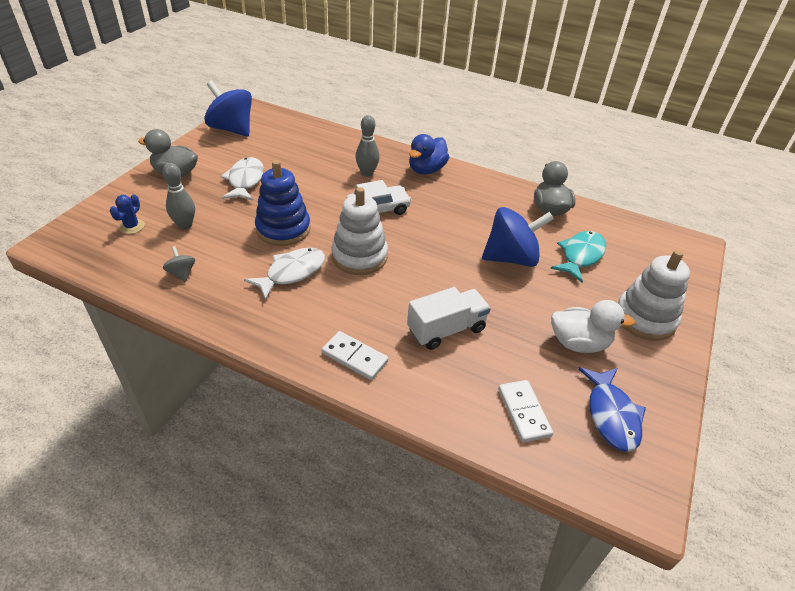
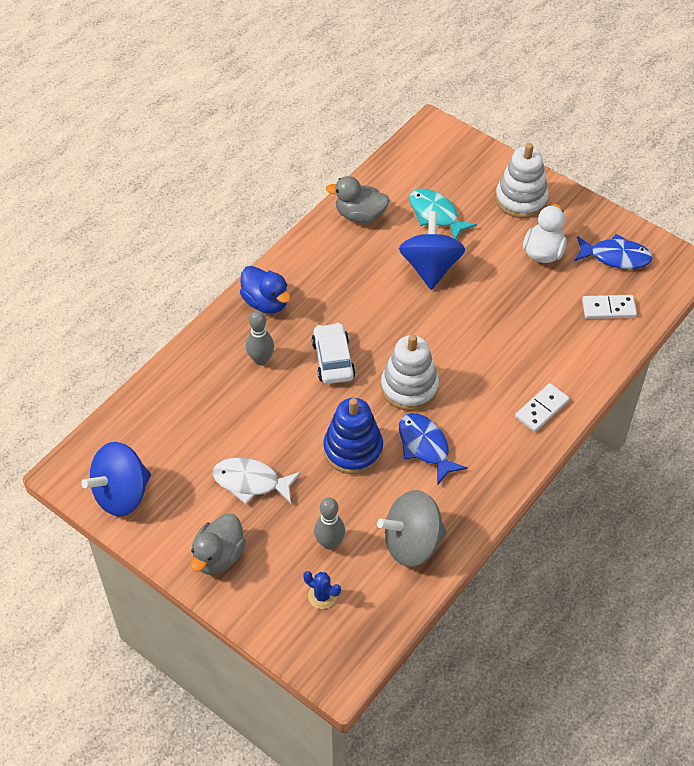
camera: 75 degrees left, 10 degrees up
(182, 273) = (412, 543): grey spinning top -> grey spinning top, size x2.27
(292, 273) = (425, 447): white fish -> blue fish
(446, 329) = (517, 338): white truck -> none

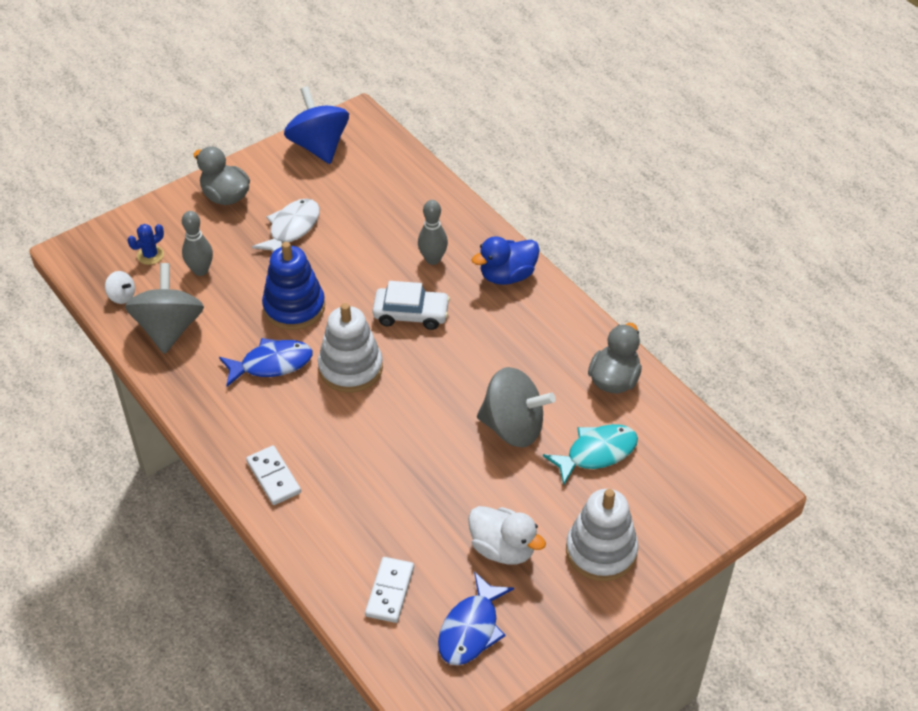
camera: 105 degrees right, 5 degrees down
(385, 600) = (122, 296): none -> white spinning top
(430, 267) = (513, 427): blue spinning top -> grey spinning top

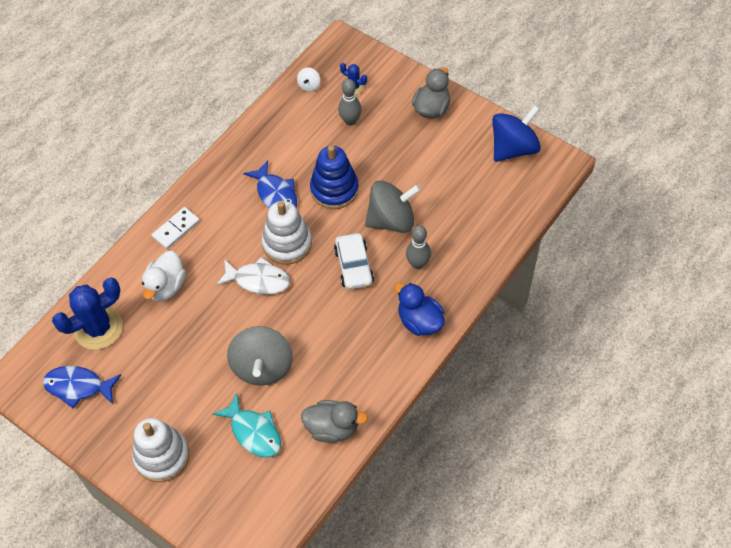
camera: 75 degrees right, 10 degrees up
(169, 328) = (289, 123): grey spinning top -> grey spinning top (391, 220)
(292, 229) = (414, 161): white fish -> white fish (258, 280)
(390, 591) = (98, 328): white domino -> blue cactus
(503, 548) = (149, 389): white duck -> white duck (166, 286)

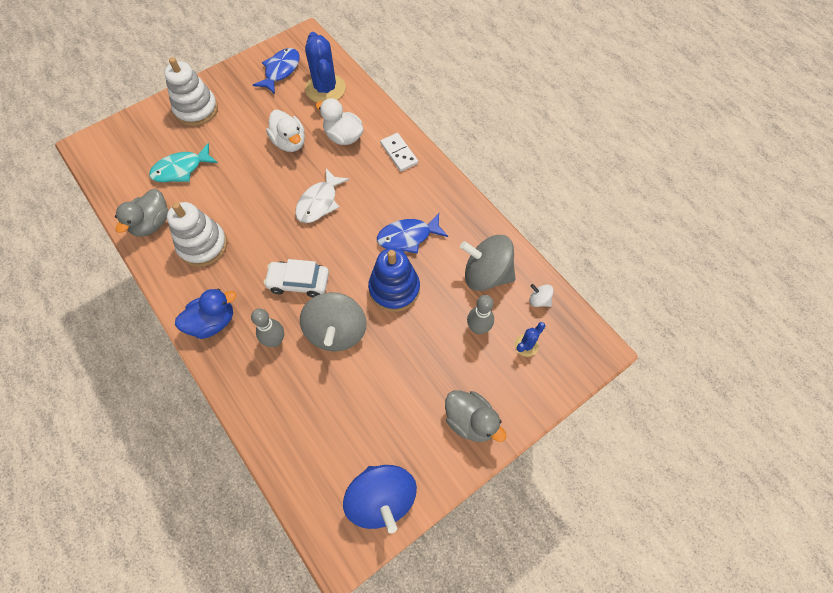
camera: 105 degrees right, 5 degrees up
(187, 336) = (289, 142): none -> white duck
(262, 367) = (234, 187): grey spinning top -> grey spinning top (486, 274)
(287, 243) = (348, 233): white stacking toy -> white stacking toy (203, 245)

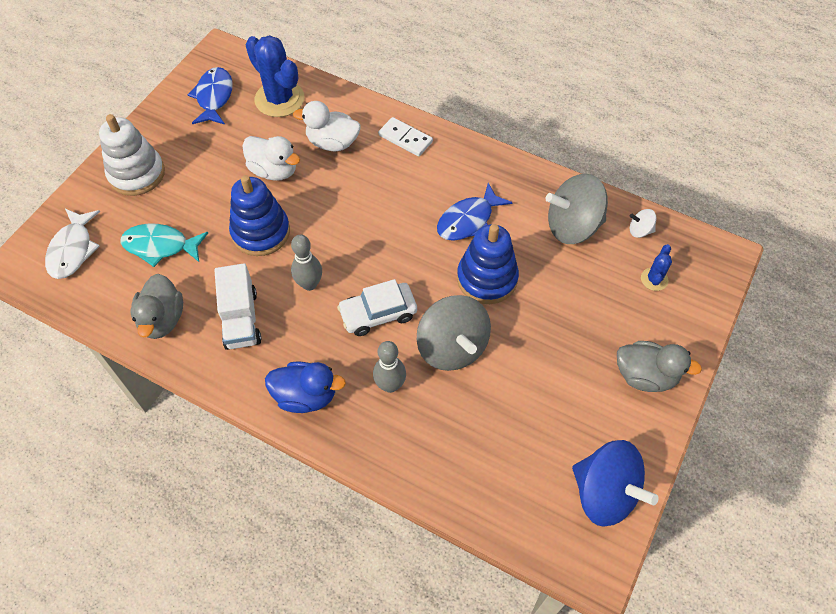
camera: 25 degrees left, 5 degrees down
(181, 169) = (160, 246): turquoise fish -> turquoise fish turned 60 degrees clockwise
(203, 245) = (241, 319): white stacking toy -> white truck
(213, 322) = (306, 396): blue duck -> blue duck turned 60 degrees clockwise
(253, 186) = (261, 232): none -> blue stacking toy
(319, 202) = (348, 221): white fish -> white fish (73, 250)
(478, 328) = (597, 282): grey bowling pin -> grey bowling pin (309, 284)

